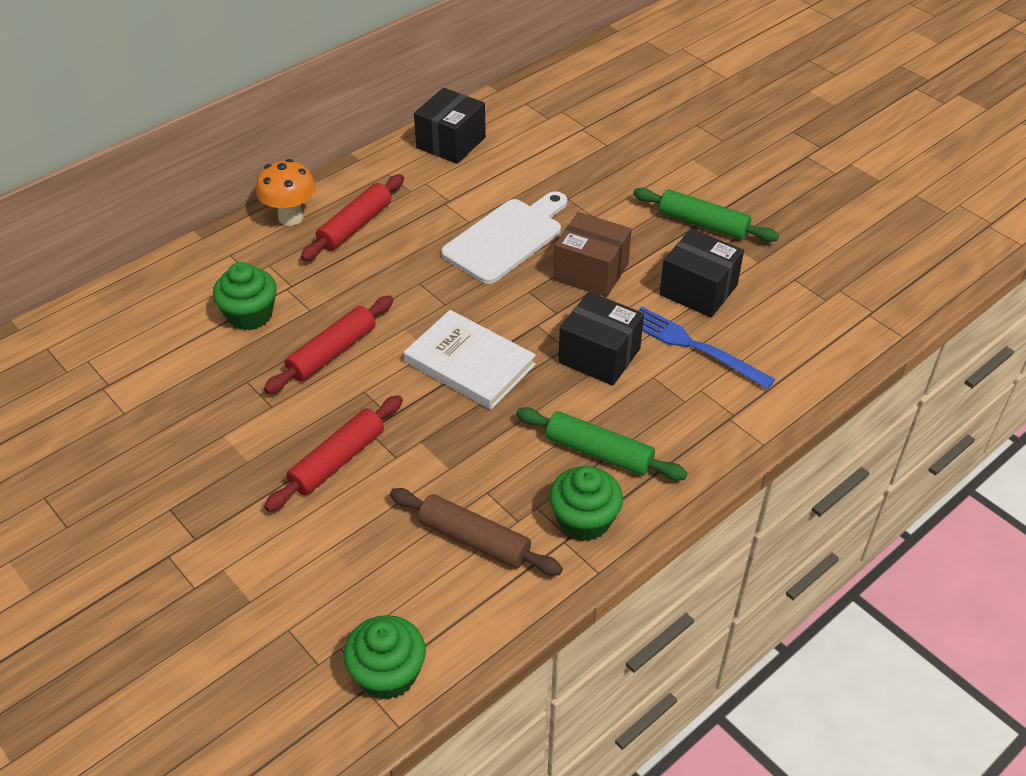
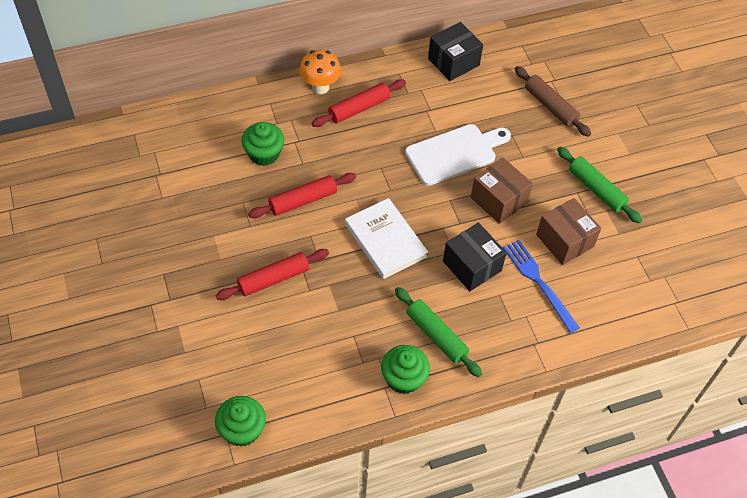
camera: 20 degrees right, 10 degrees up
(474, 539) = (331, 365): brown rolling pin -> brown rolling pin (550, 106)
(698, 290) = (564, 240): black box -> brown box

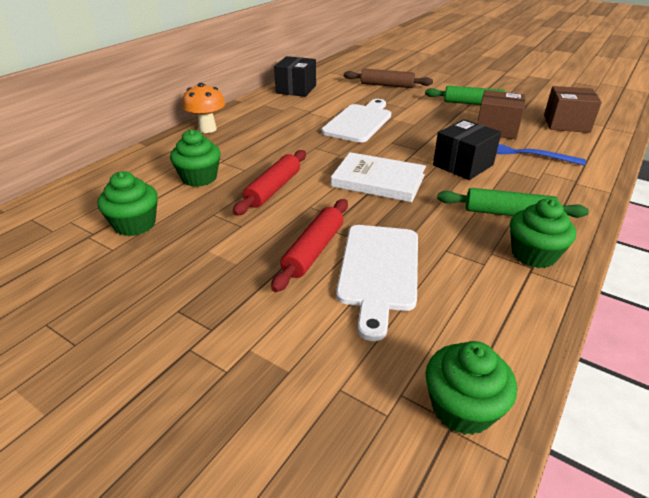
camera: 35 degrees left, 20 degrees down
(189, 181) = (135, 224): none -> green cupcake
(294, 322) = (379, 271): none -> white cutting board
(359, 108) = (255, 128): red rolling pin -> none
(472, 266) = (463, 165): black box -> black box turned 60 degrees counterclockwise
(498, 200) = (424, 129): brown box -> brown box (566, 124)

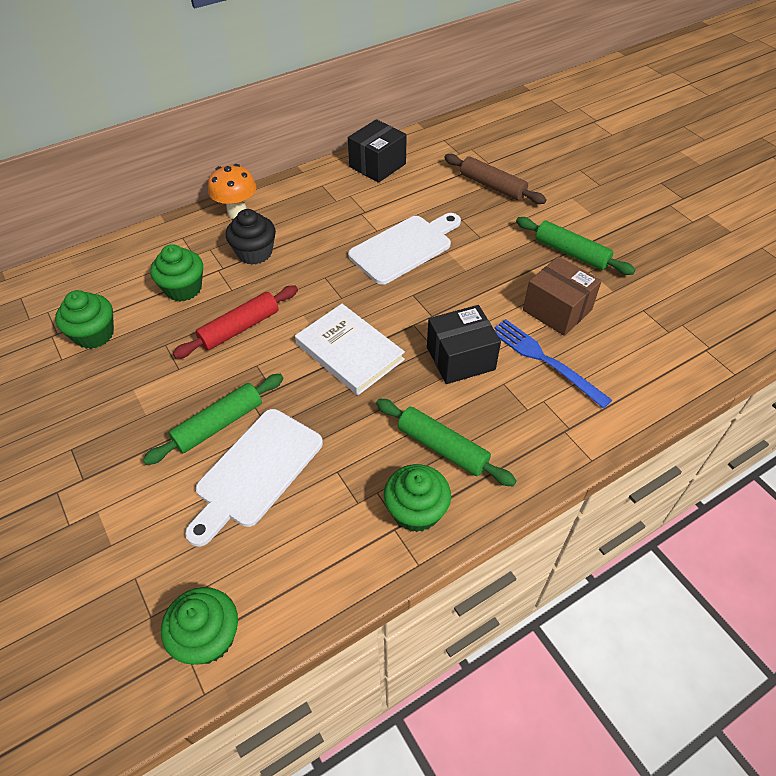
camera: 25 degrees right, 15 degrees up
(244, 146) = (254, 253): none -> black cupcake
(314, 250) = (219, 424): red rolling pin -> green rolling pin
(566, 124) = (659, 328): brown box -> none

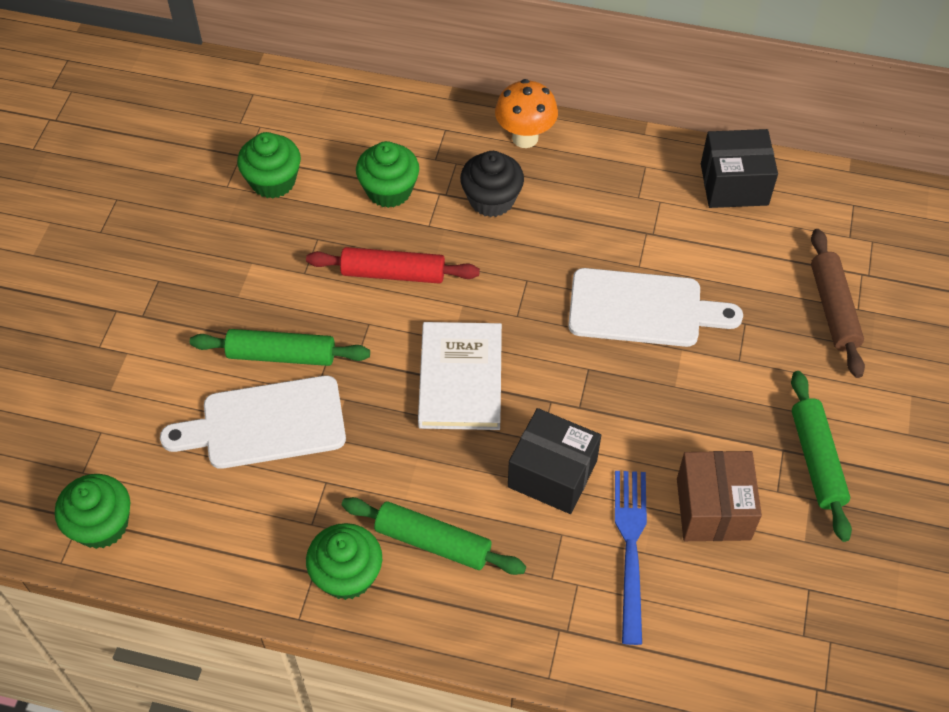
camera: 45 degrees right, 5 degrees up
(442, 448) = (433, 542): green rolling pin -> green rolling pin turned 60 degrees counterclockwise

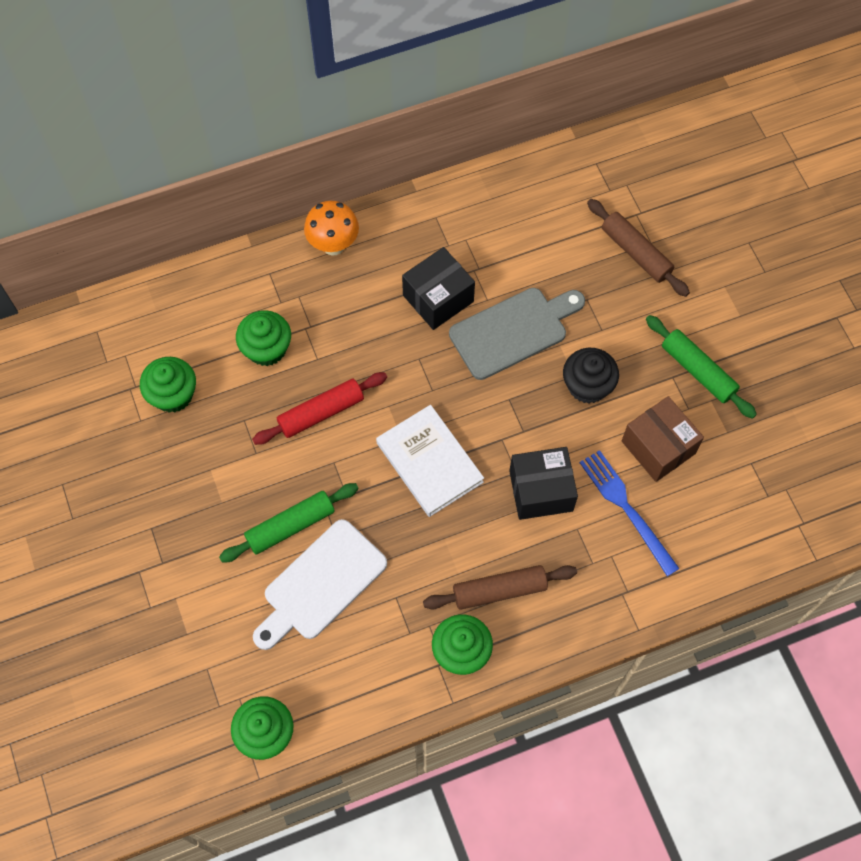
camera: 35 degrees left, 10 degrees up
(433, 542) = (499, 590): green rolling pin -> brown rolling pin
(491, 200) = (347, 310): black cupcake -> black cupcake (587, 385)
(643, 309) = (513, 331): white cutting board -> grey cutting board
(734, 184) = (506, 195): black box -> black box (438, 298)

